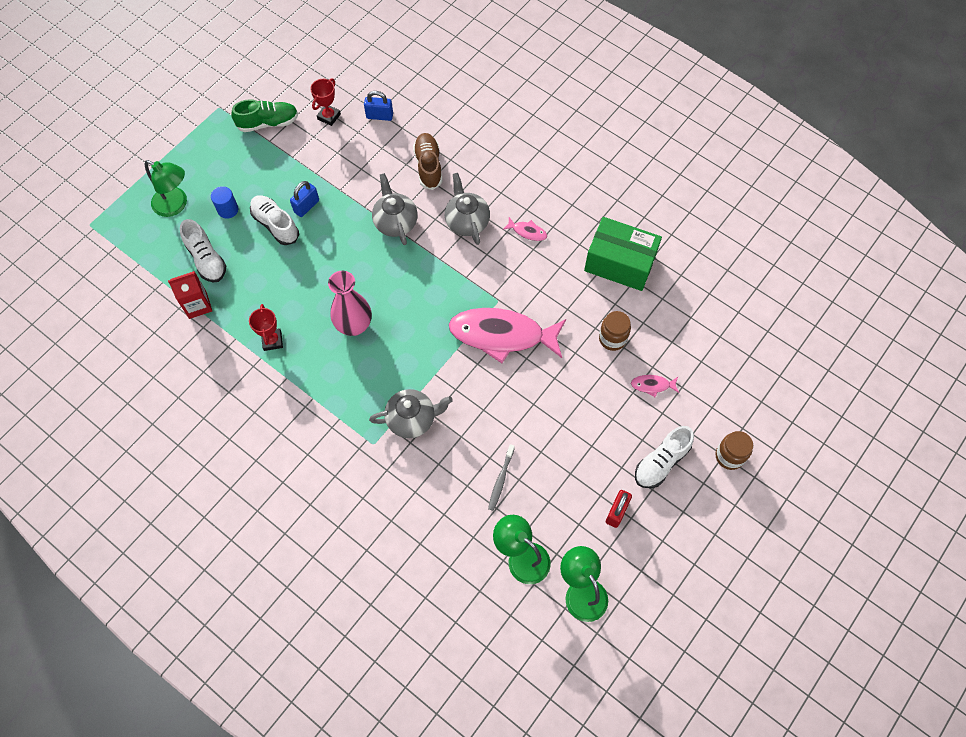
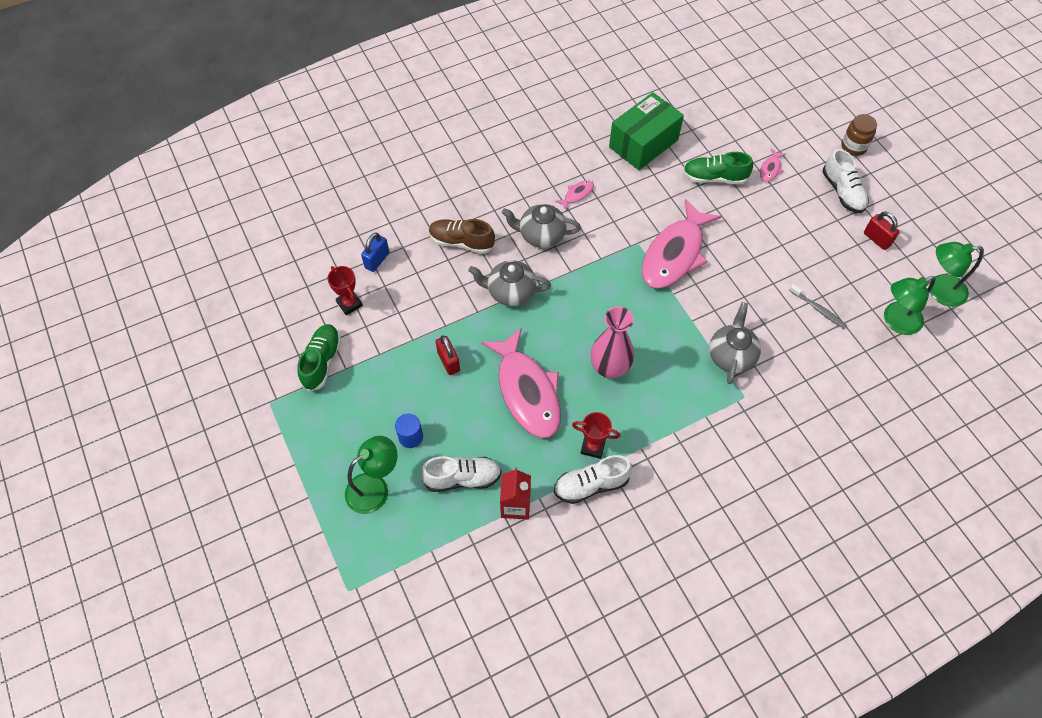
camera: 65 degrees left, 5 degrees down
(275, 225) = (455, 397): white shoe -> white shoe (591, 485)
(304, 273) = (527, 391): none -> pink fish
(306, 206) = (448, 361): blue padlock -> red padlock
(612, 338) = (714, 178): brown jar -> green shoe

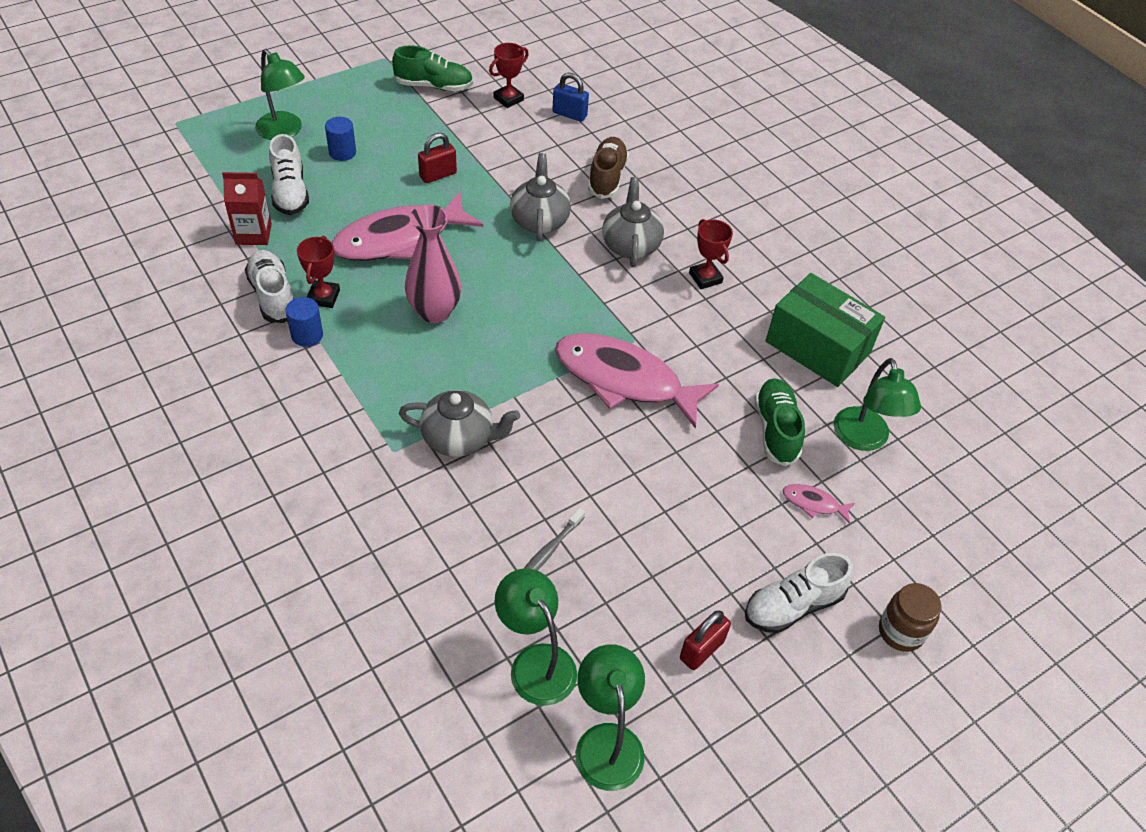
camera: 80 degrees right, 10 degrees down
(577, 194) = (705, 278): pink fish -> red trophy
(634, 457) = (307, 335): none -> blue cylinder
(720, 135) = (864, 439): none -> green lamp

